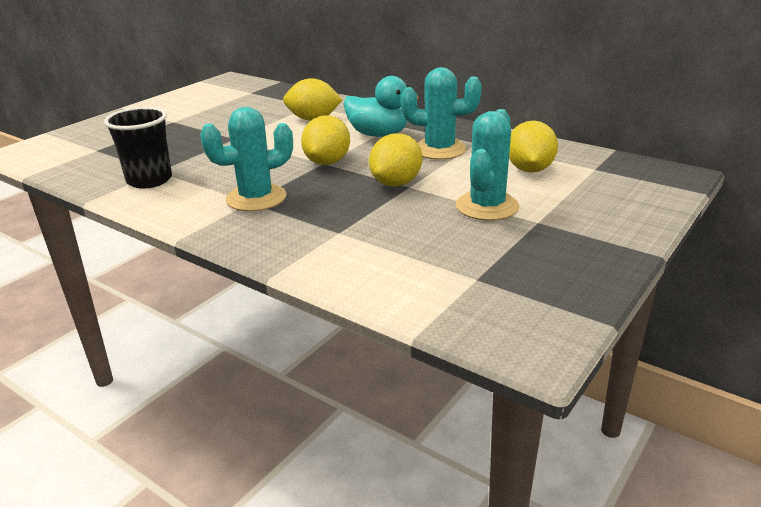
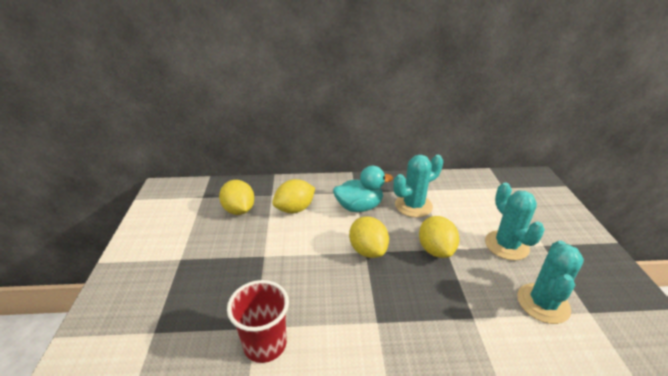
camera: 40 degrees left, 5 degrees up
(149, 180) = (265, 344): black cup -> red cup
(256, 198) = (376, 315): turquoise cactus -> turquoise cactus (543, 303)
(529, 169) = (479, 202): yellow lemon -> yellow lemon (239, 210)

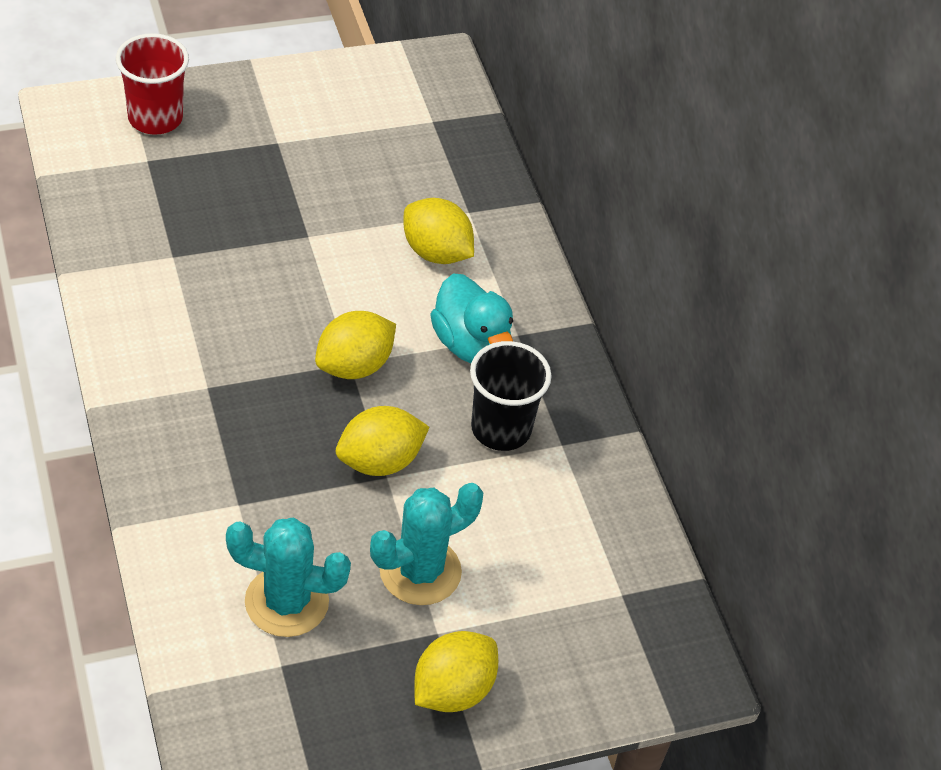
camera: 70 degrees right, 15 degrees up
(239, 210) = (410, 178): yellow lemon -> yellow lemon (453, 690)
(265, 344) = (149, 272): red cup -> red cup (155, 118)
(413, 206) = (501, 429): turquoise cactus -> black cup

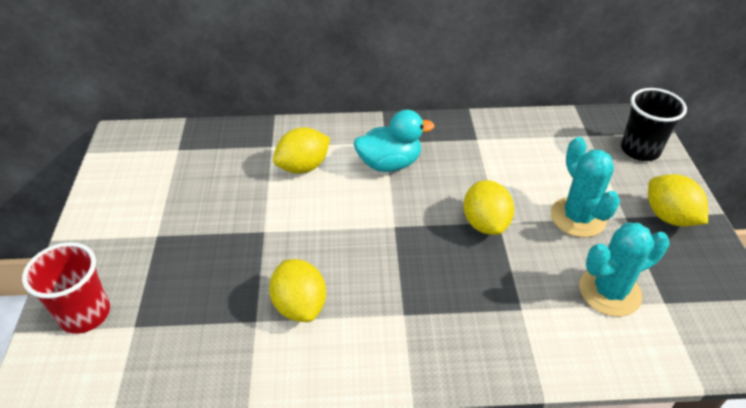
camera: 70 degrees left, 5 degrees down
(286, 602) = (609, 292): turquoise cactus -> turquoise cactus turned 45 degrees clockwise
(354, 366) = (397, 224): yellow lemon -> yellow lemon (300, 305)
(501, 429) = (462, 162): black cup -> black cup (640, 150)

